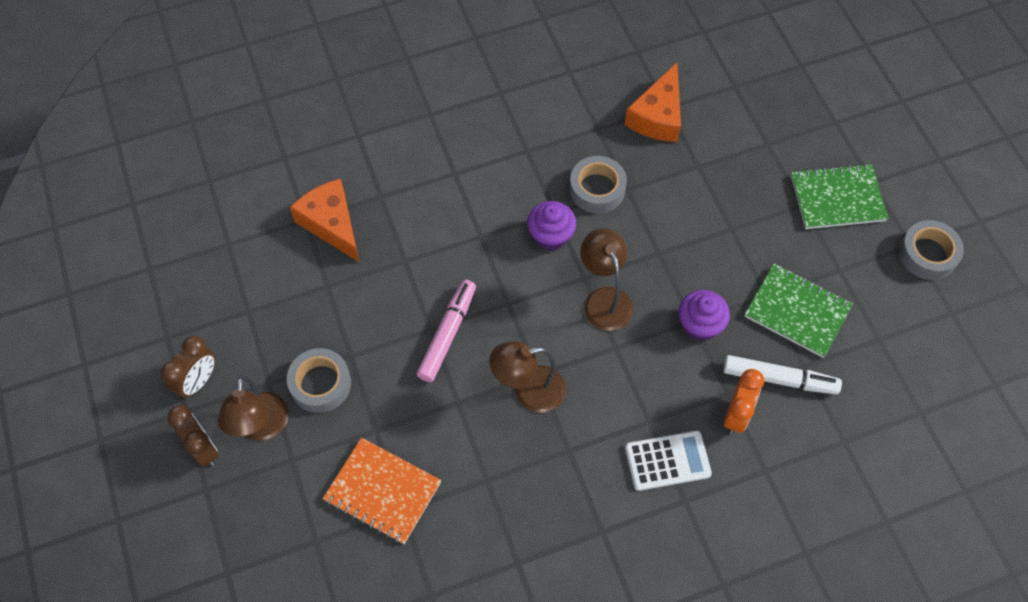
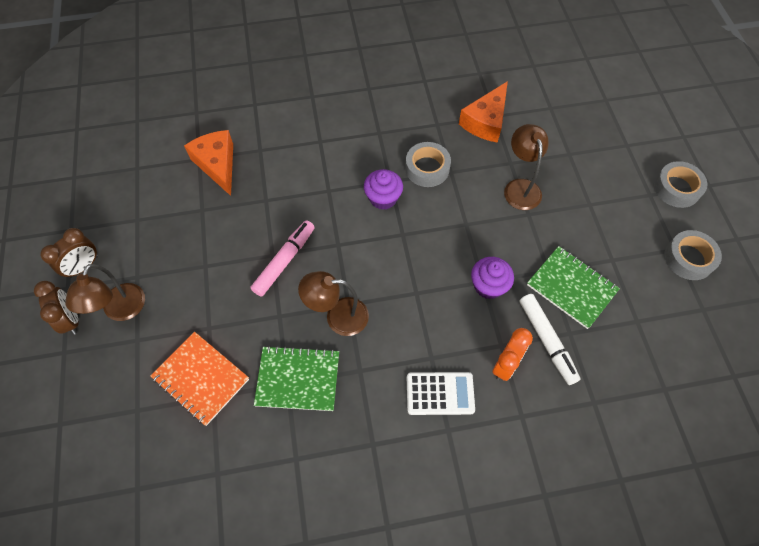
camera: 10 degrees right, 0 degrees up
(320, 384) = (176, 284): grey tape -> grey tape (676, 188)
(604, 299) = (415, 253): brown lamp -> brown lamp (520, 187)
(778, 379) = (546, 340): white marker -> white marker turned 45 degrees clockwise
(837, 198) = (619, 203): green notebook -> green notebook (298, 379)

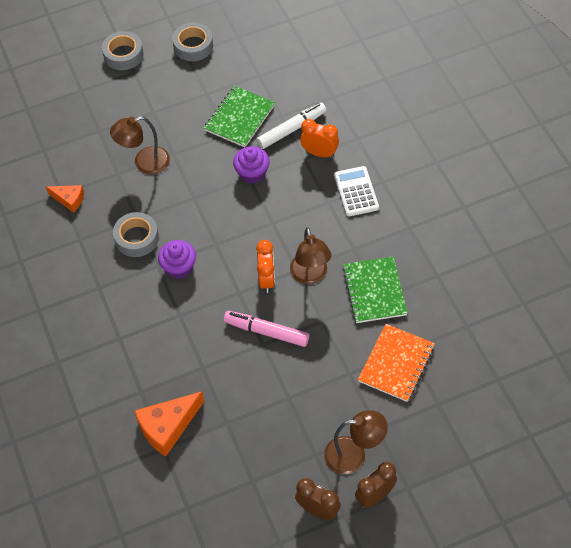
camera: 100 degrees left, 5 degrees down
(346, 273) = (267, 279): none -> orange clock
(485, 121) = (69, 199): orange cheese -> orange cheese, size x0.59

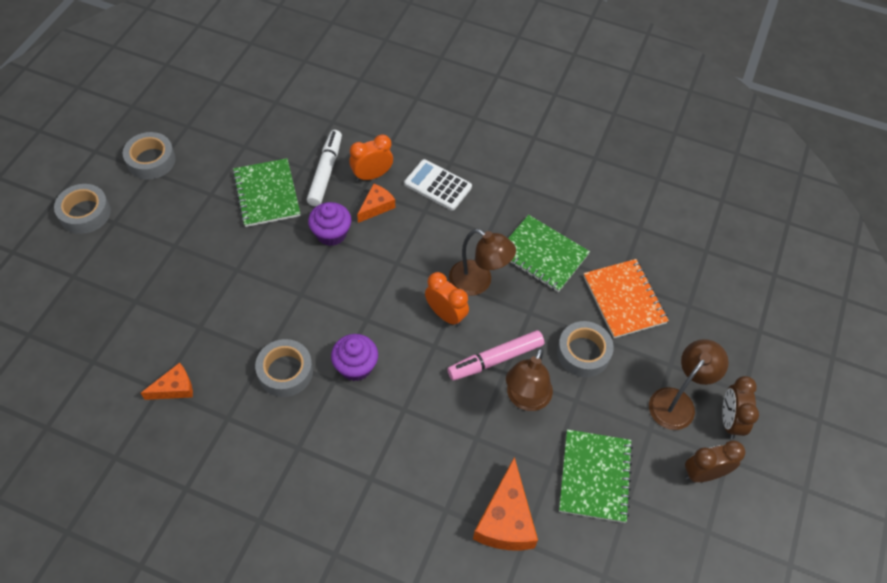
camera: 50 degrees left, 0 degrees up
(144, 163) = (217, 297): brown lamp -> brown lamp (525, 399)
(247, 450) = (595, 476): none -> green notebook
(299, 176) = (376, 206): none -> orange cheese
(327, 374) = (583, 353): none -> grey tape

